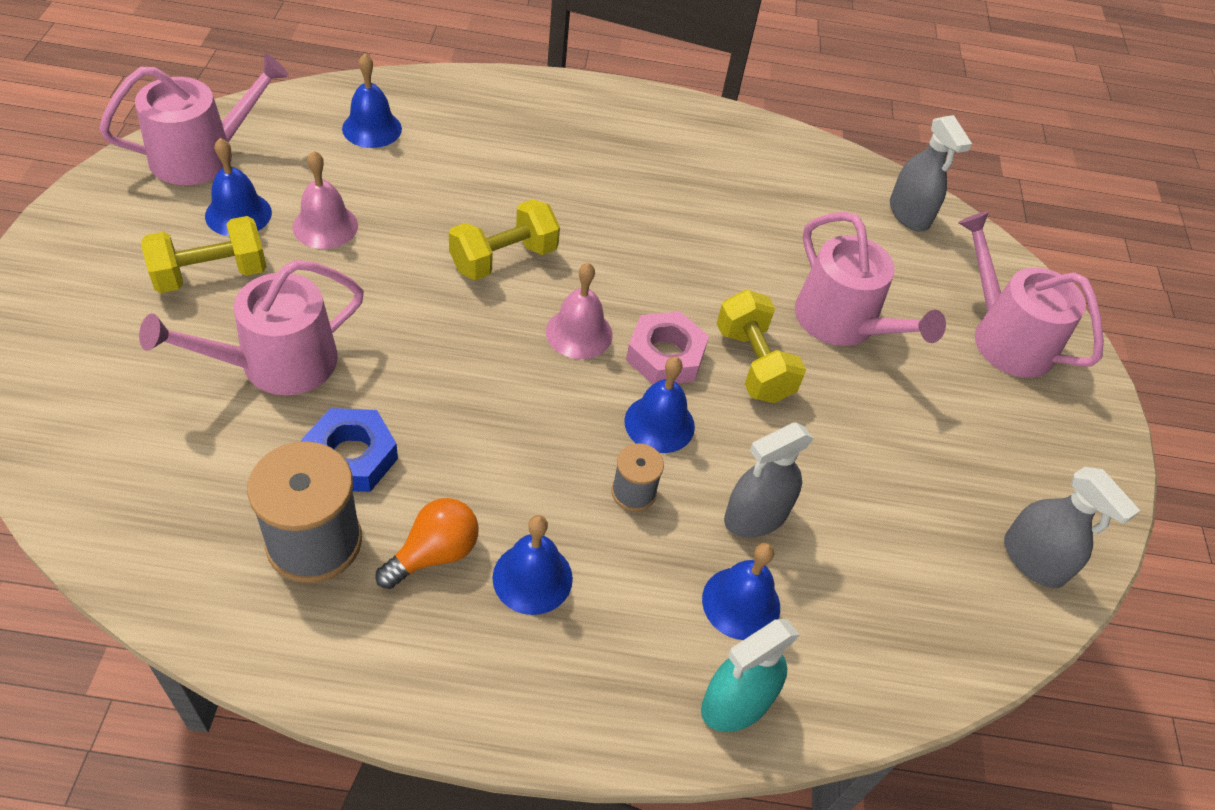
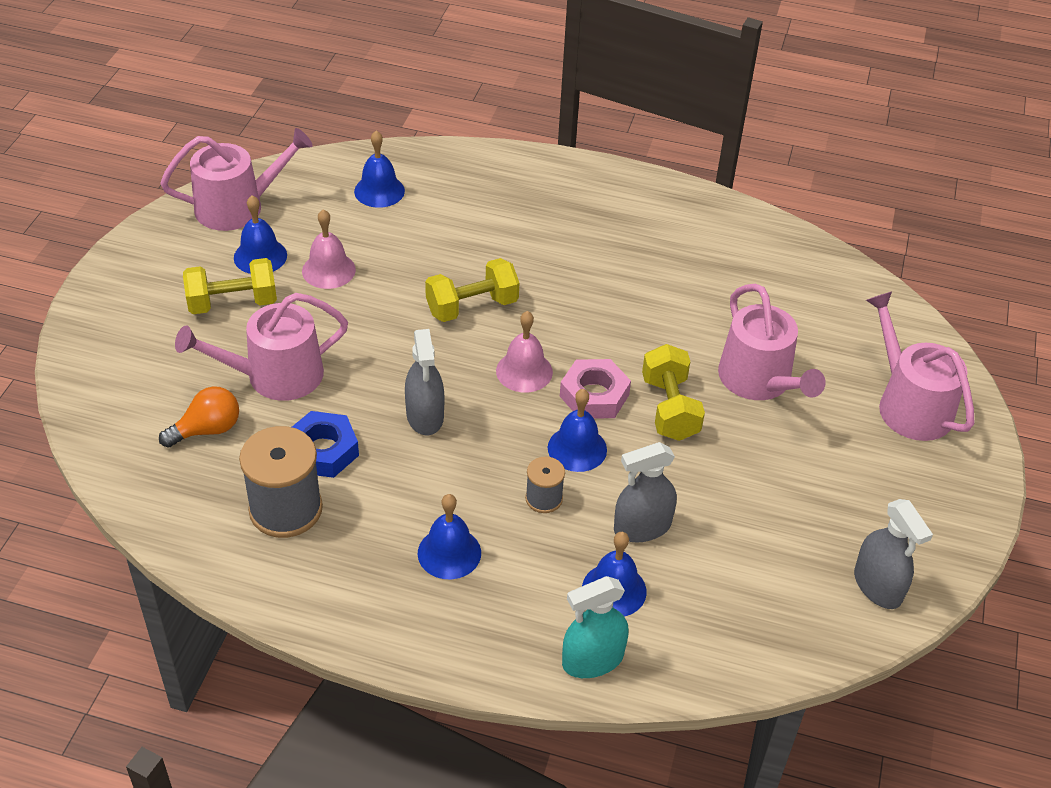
camera: 15 degrees right, 5 degrees down
(434, 553) = (376, 527): orange light bulb -> orange light bulb (207, 430)
(909, 214) = (848, 291): grey spray bottle -> grey spray bottle (425, 416)

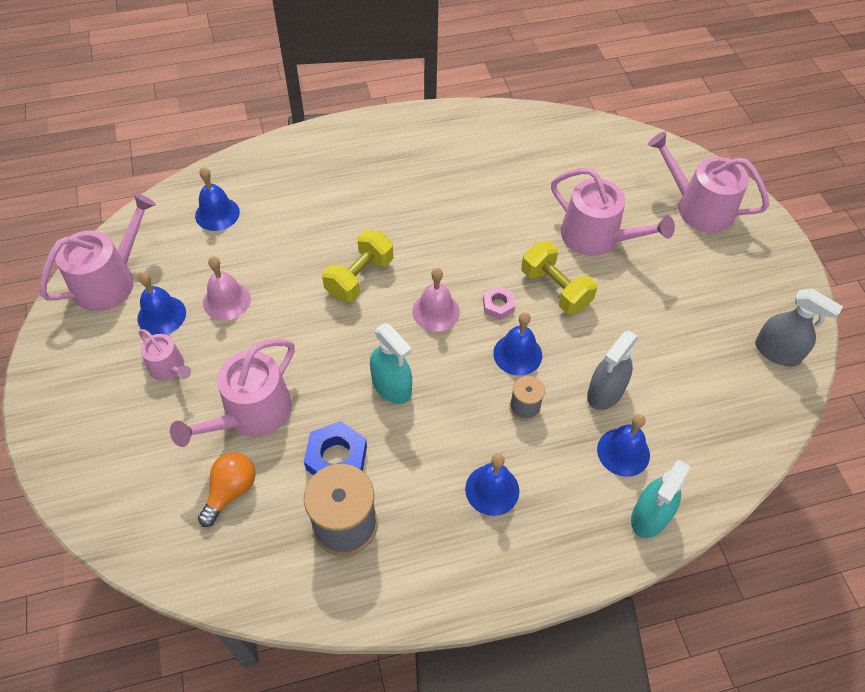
camera: 30 degrees left, 10 degrees up
(233, 303) = (169, 368): yellow dumbbell -> pink watering can
(425, 416) = (391, 386): grey spray bottle -> turquoise spray bottle
(594, 395) = (498, 305): pink nut -> pink nut, size x0.60

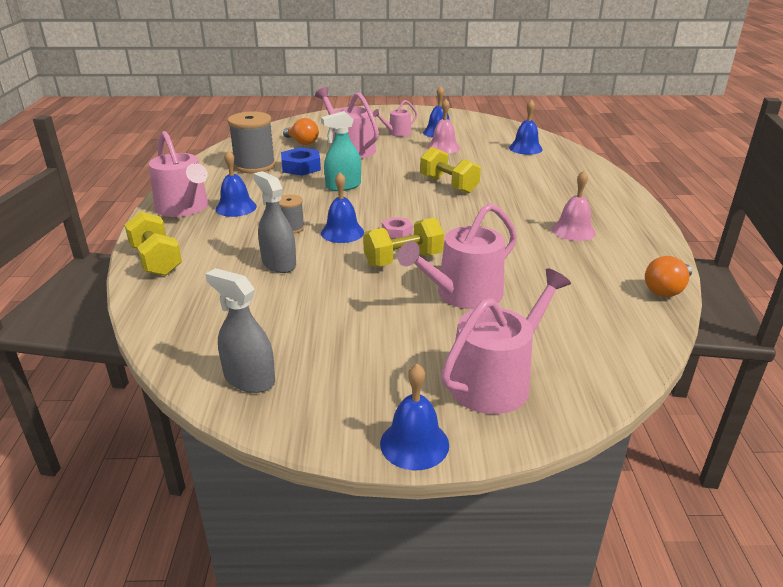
camera: 105 degrees right, 25 degrees down
(110, 280) = (471, 122): pink watering can -> pink watering can (184, 208)
(436, 311) = (402, 207): pink bell -> pink bell (573, 230)
(534, 116) = (666, 290): none -> orange light bulb
(623, 452) = (218, 260): blue bell -> blue bell (414, 444)
(650, 516) = (156, 261): turquoise spray bottle -> yellow dumbbell
(777, 352) = (249, 379): grey spray bottle -> grey spray bottle turned 75 degrees clockwise

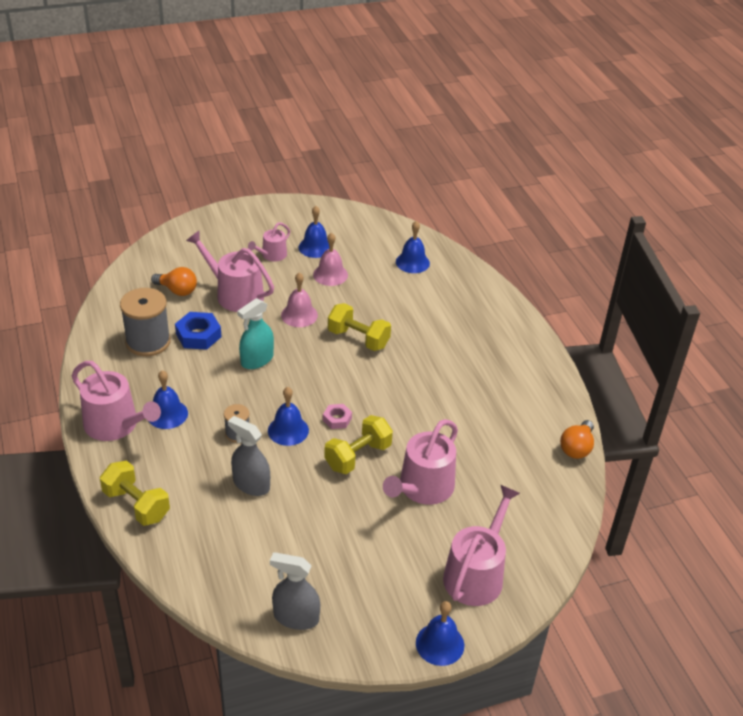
camera: 20 degrees left, 10 degrees up
(573, 230) = (489, 386): pink bell -> pink bell (299, 315)

